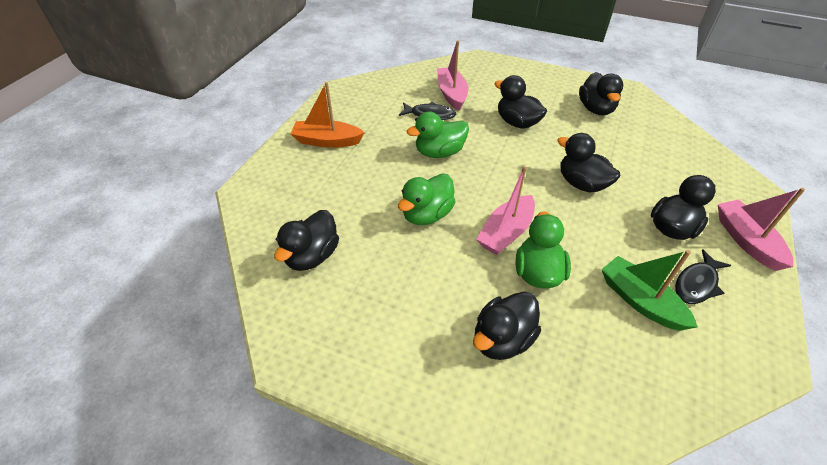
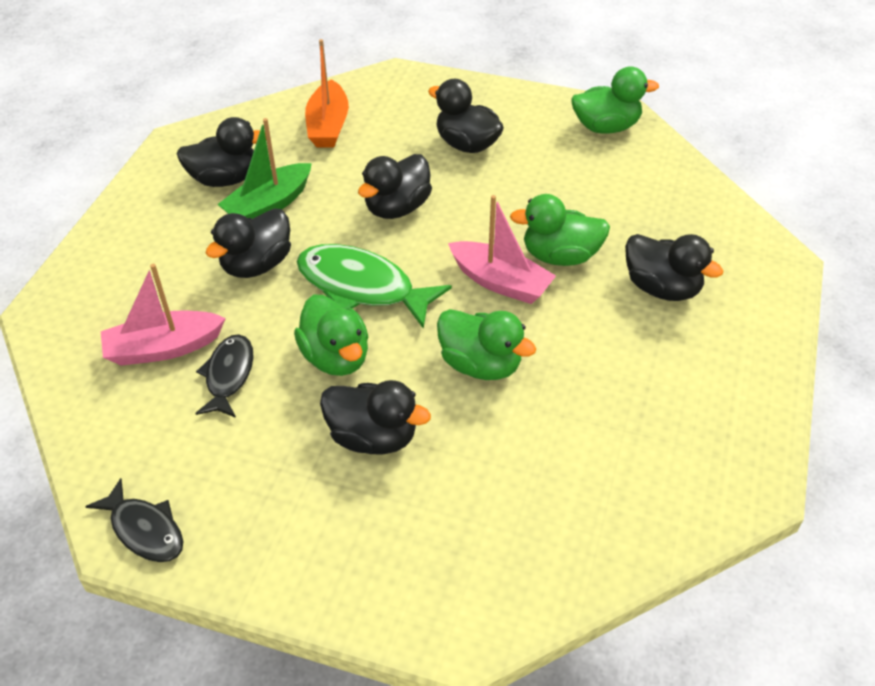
camera: 95 degrees left, 0 degrees up
(312, 256) = (589, 493): black duck -> black duck (373, 437)
(327, 141) = (307, 526): orange boat -> orange boat (328, 126)
(499, 164) = (362, 287): none -> green fish
(640, 301) = (579, 182): green boat -> green boat (269, 205)
(696, 284) = (545, 141): black fish -> black fish (145, 530)
(739, 339) = (606, 127): none -> green duck
(746, 240) = (476, 98): pink boat -> none

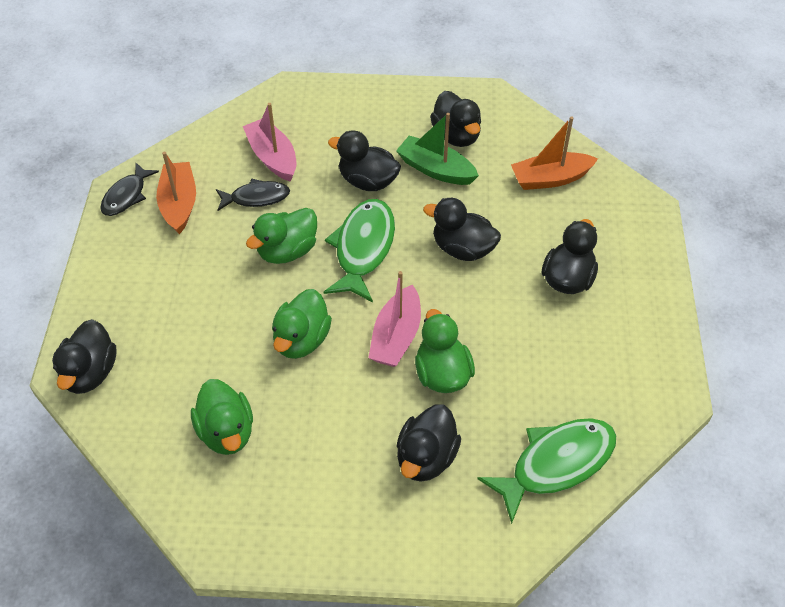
camera: 75 degrees right, 5 degrees up
(196, 464) = (179, 204): none -> orange boat
(373, 437) = (218, 290): black duck -> black duck (90, 373)
(606, 127) = (645, 385): green duck -> green duck (226, 432)
(682, 200) = (556, 464): none -> green fish

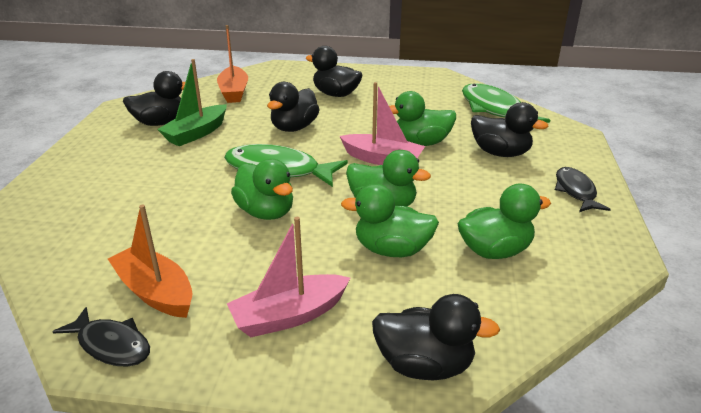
camera: 85 degrees left, 20 degrees down
(179, 204) = (155, 292): orange boat -> orange boat turned 45 degrees clockwise
(229, 349) = (392, 250): none -> green duck
(256, 198) = (178, 231): black fish -> black fish (575, 191)
(272, 157) = (119, 220): pink boat -> pink boat (289, 316)
(367, 181) = (192, 165): black duck -> none

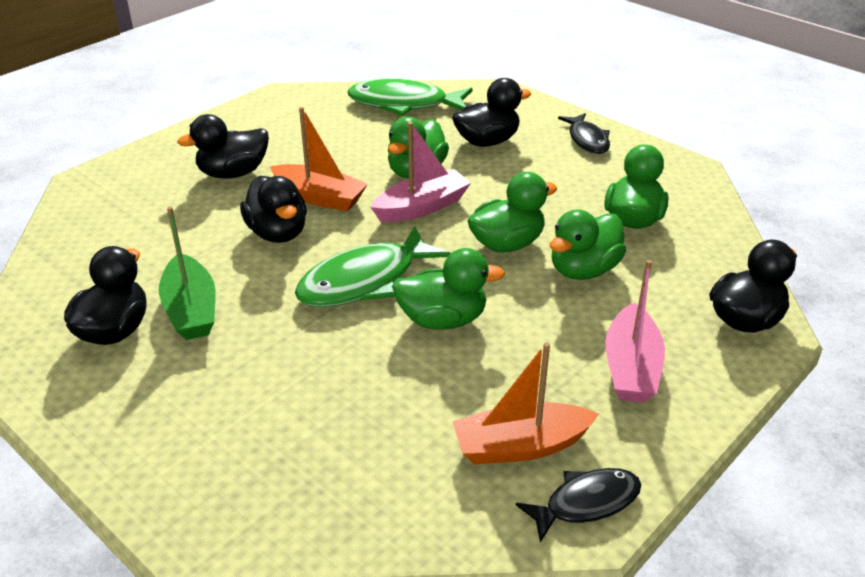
camera: 55 degrees left, 5 degrees up
(234, 92) = (111, 241): orange boat -> orange boat (320, 197)
(575, 191) = (587, 140): black fish -> black fish turned 135 degrees counterclockwise

